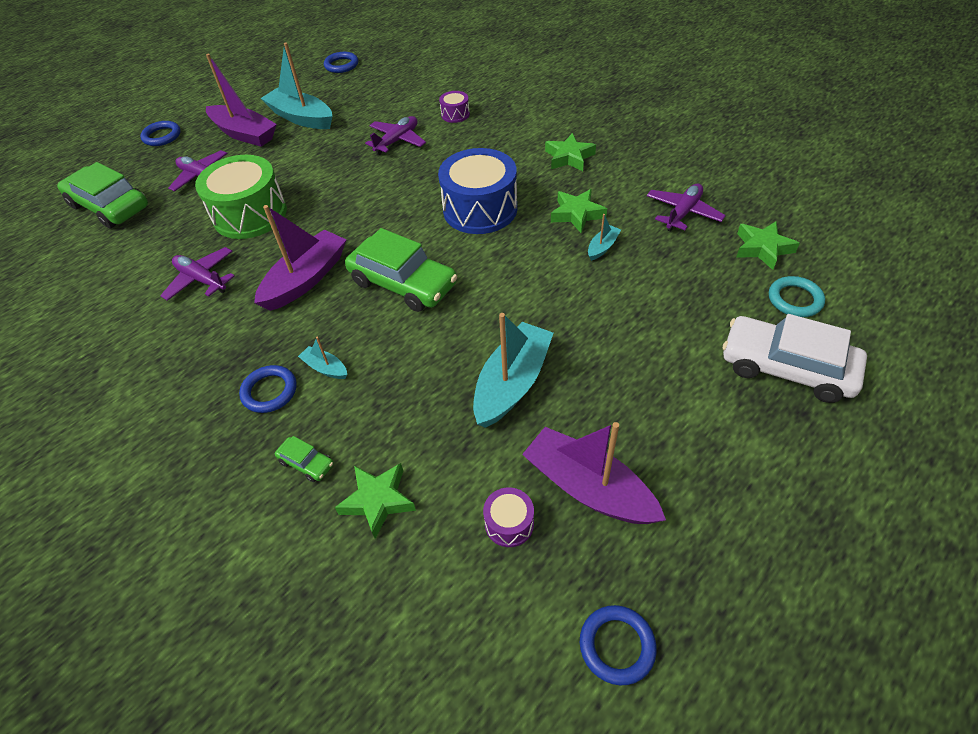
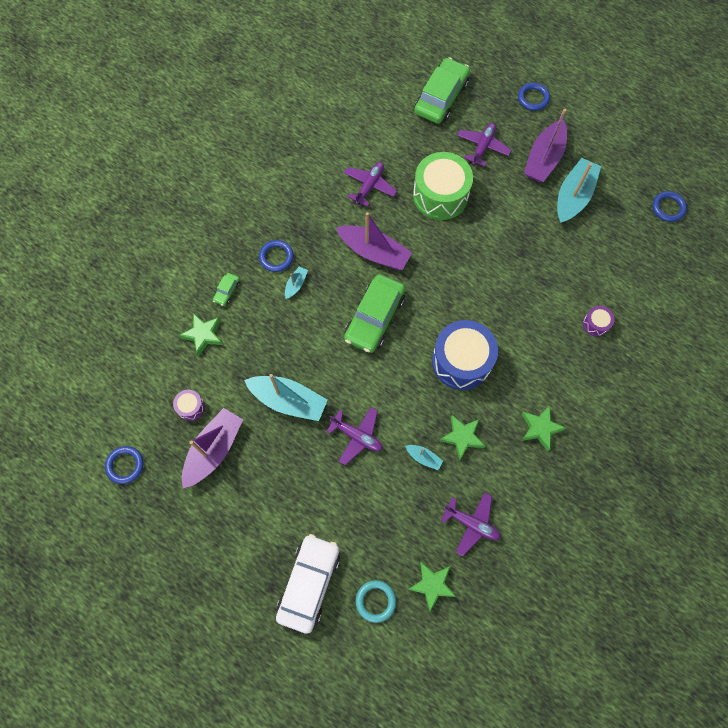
camera: 80 degrees right, 20 degrees up
(397, 141) = (548, 282): purple plane -> purple plane (357, 436)

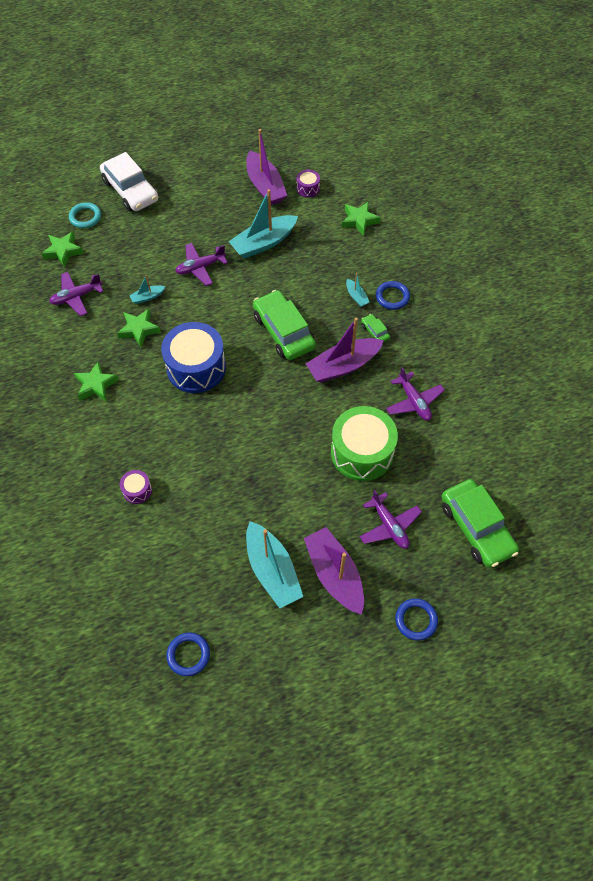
camera: 125 degrees right, 10 degrees down
(125, 465) = (296, 139): blue ring -> none
(227, 291) = (386, 251): green car -> green car (375, 332)

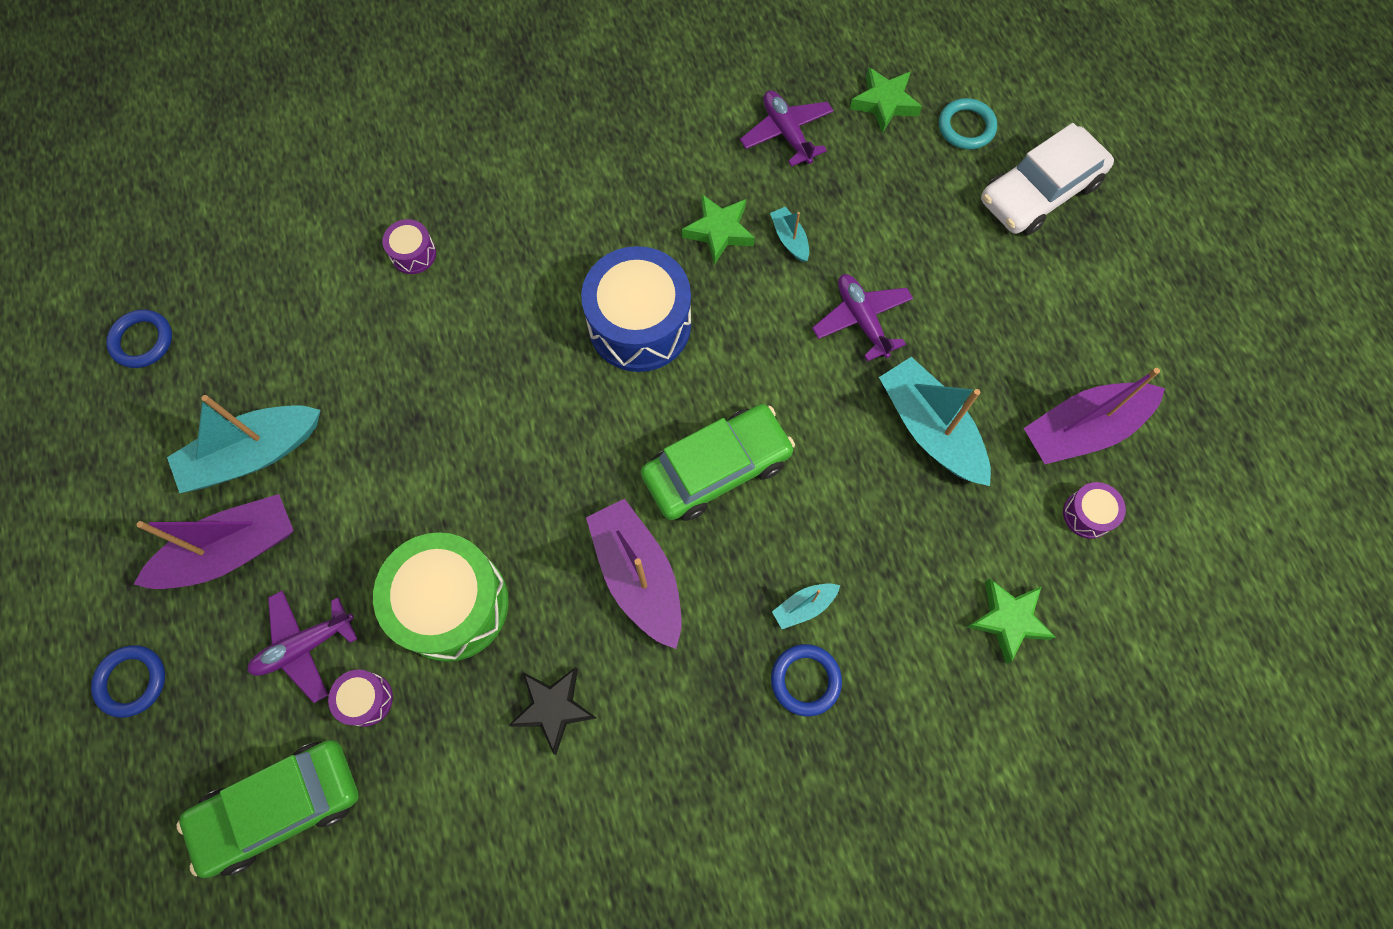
camera: 90 degrees right, 10 degrees up
(96, 385) = (609, 179): green star -> none
(375, 332) = (717, 640): green car -> none
(414, 401) = (553, 708): purple plane -> black star
(416, 490) = (366, 699): none -> purple drum

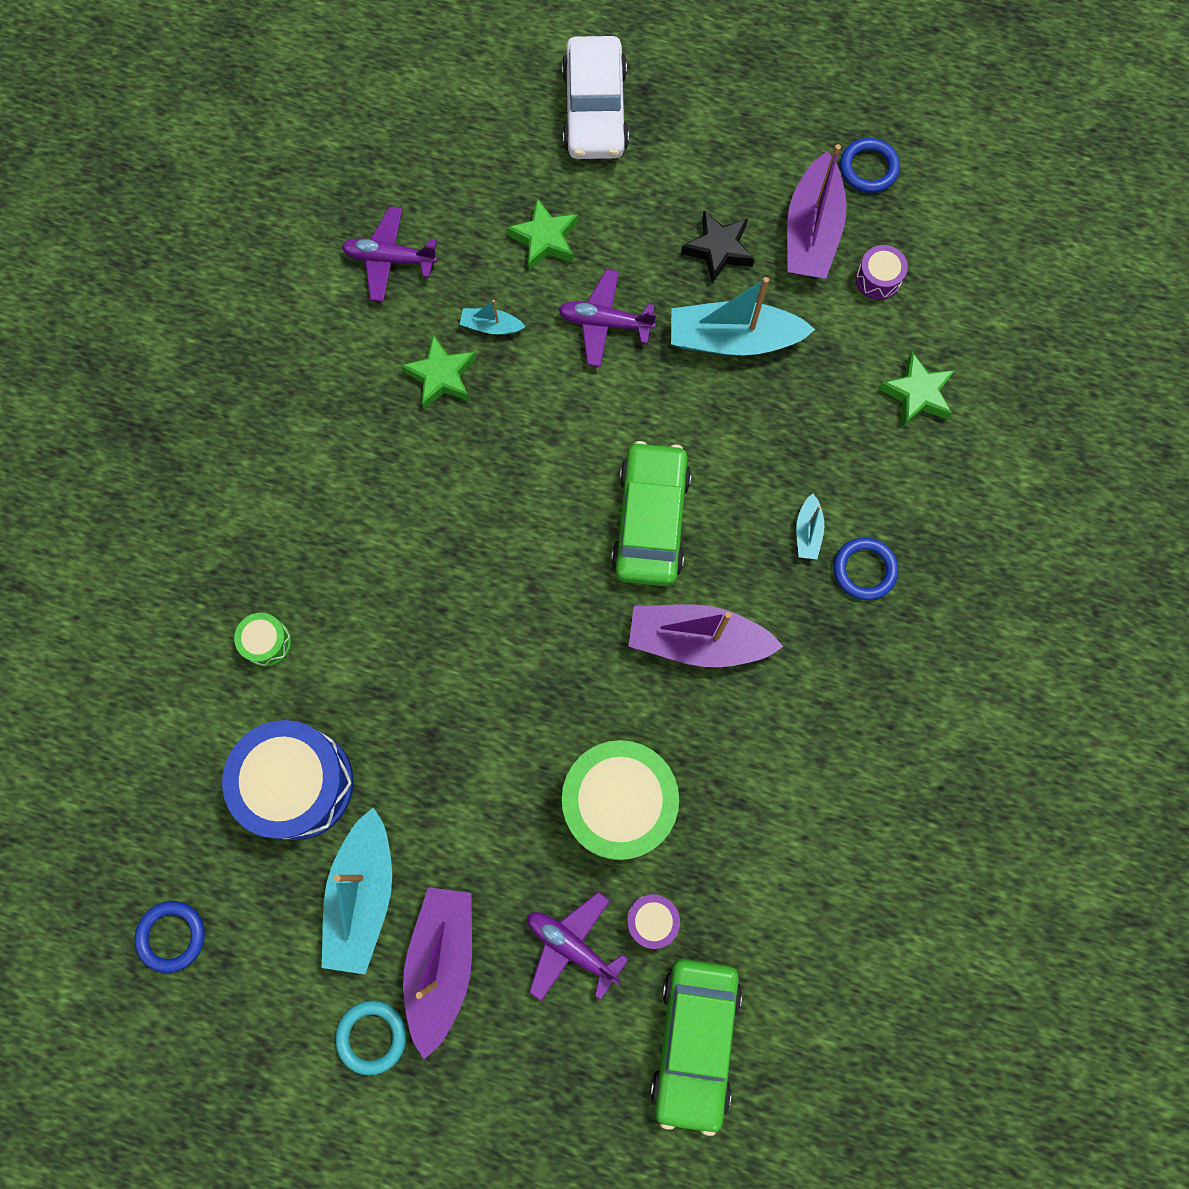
camera: 55 degrees left, 5 degrees up
(132, 681) = (502, 1113): blue ring -> blue ring (868, 168)
(304, 646) = (572, 946): purple plane -> purple plane turned 120 degrees clockwise
(413, 254) = (267, 642): purple drum -> green drum
(553, 708) = (759, 774): black star -> black star (718, 249)
(639, 324) = (479, 496): blue drum -> blue drum (298, 783)
(884, 103) = (422, 163): green star -> green star (545, 239)
(966, 127) = (494, 119): turquoise ring -> turquoise ring (372, 1036)

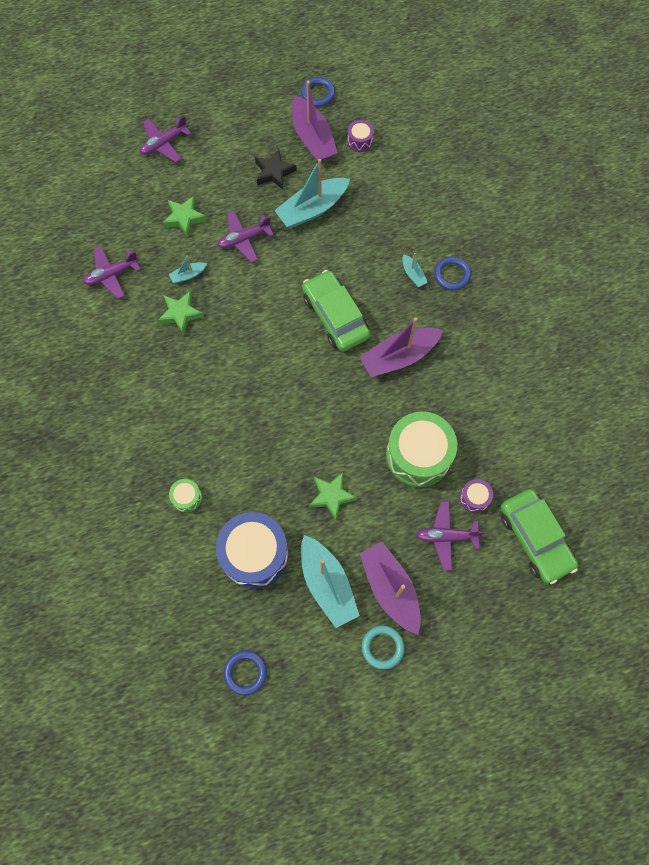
camera: 35 degrees left, 5 degrees down
(594, 110) = (164, 143): white car -> purple plane
(917, 394) = (416, 181): green star -> green star (331, 496)

